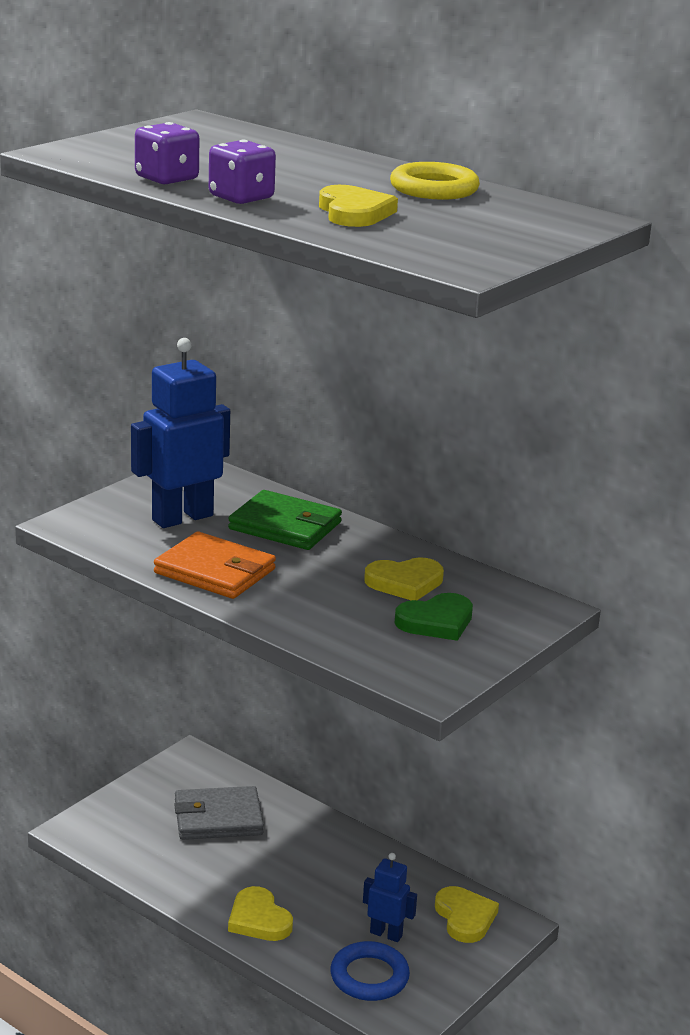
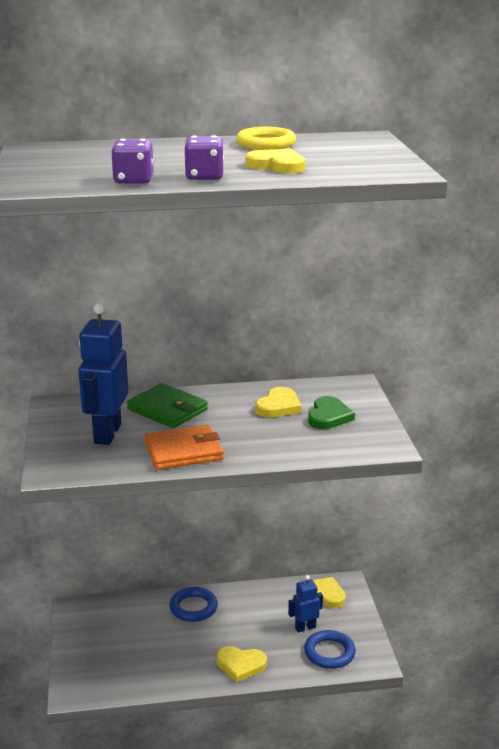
camera: 45 degrees left, 0 degrees up
(218, 818) = (140, 630): grey wallet -> none
(285, 526) = (167, 409): green wallet -> green wallet turned 60 degrees clockwise
(303, 833) = (193, 607): none -> blue ring

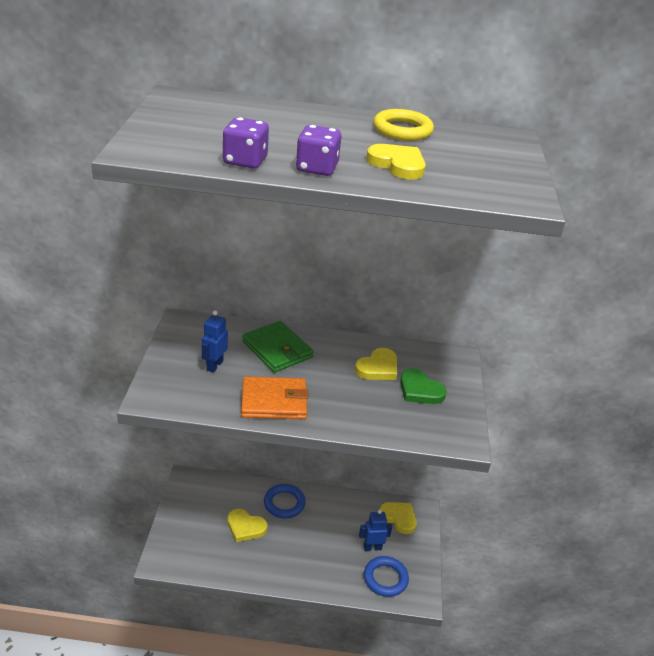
camera: 10 degrees right, 10 degrees up
(107, 434) = (214, 365): blue robot -> blue robot, size x0.53
(241, 665) = (306, 571): yellow heart -> yellow heart (245, 527)
(329, 416) = (420, 390): green heart -> green heart turned 105 degrees clockwise

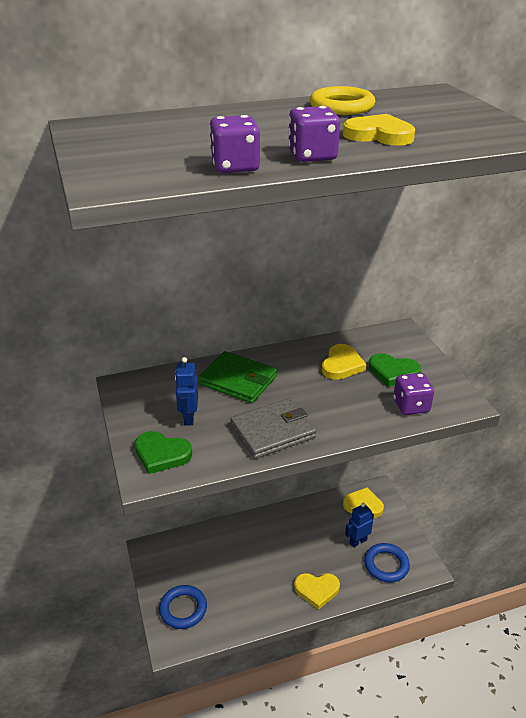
camera: 20 degrees left, 0 degrees up
(172, 386) = (161, 454): none -> green heart
(245, 527) = (233, 572): yellow heart -> yellow heart (317, 590)
(274, 401) = (273, 431): orange wallet -> grey wallet
(284, 503) = (255, 534): blue ring -> blue ring (183, 609)
(412, 424) = (411, 406): none -> purple dice

